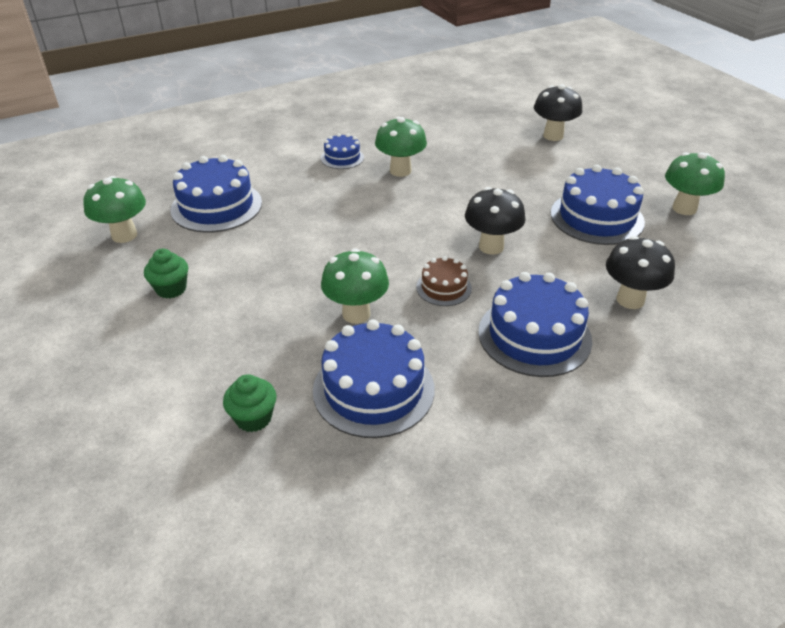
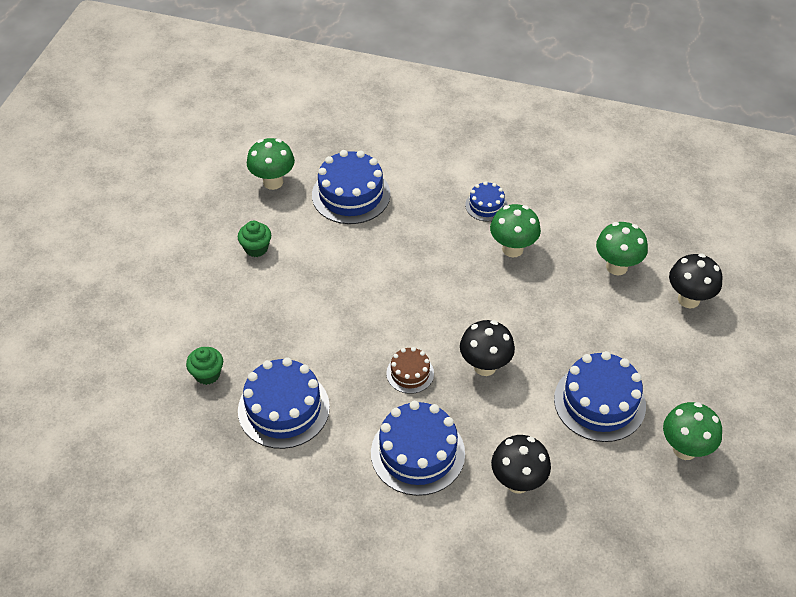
camera: 45 degrees right, 10 degrees up
(356, 314) = (334, 350): green mushroom -> green mushroom (616, 267)

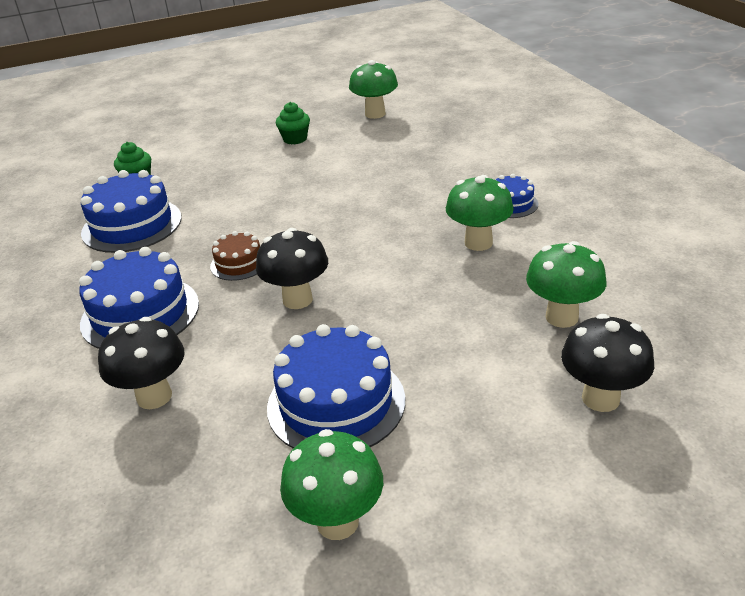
camera: 55 degrees right, 15 degrees down
(351, 194) = (413, 144): blue cake -> none

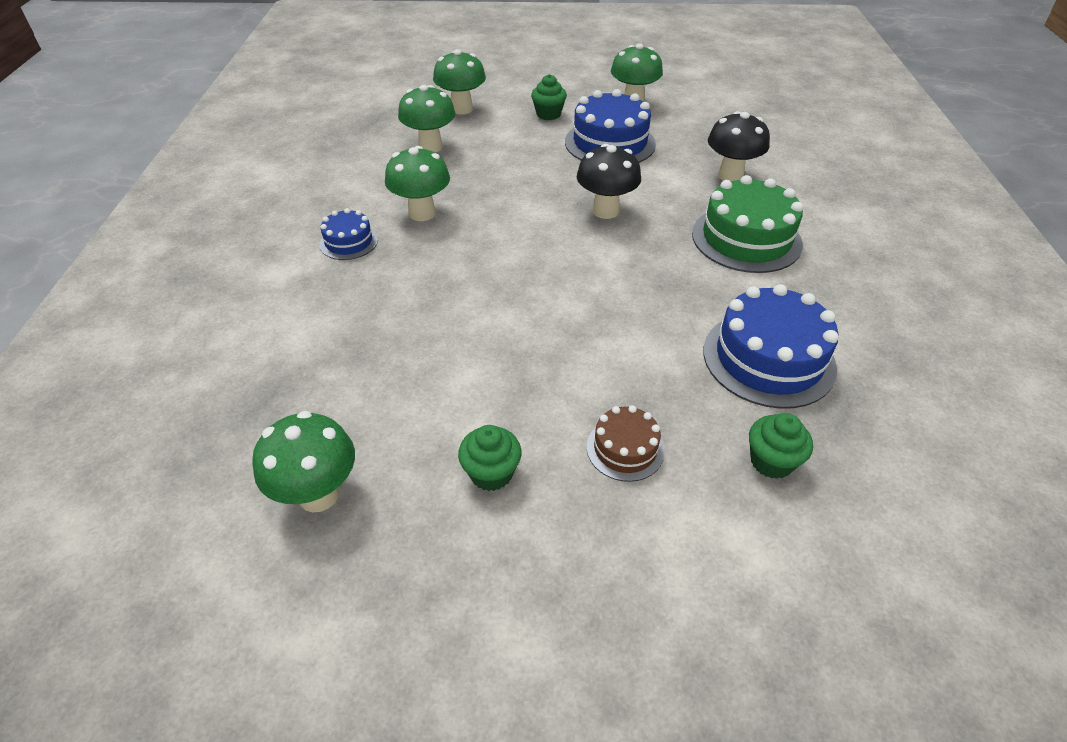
camera: 160 degrees left, 10 degrees up
(140, 313) = (746, 239): blue cake -> green cake
(239, 263) = (646, 261): brown cake -> brown cake (625, 449)
(462, 434) = (548, 114): none -> green cupcake
(600, 398) = (461, 109): black mushroom -> green mushroom

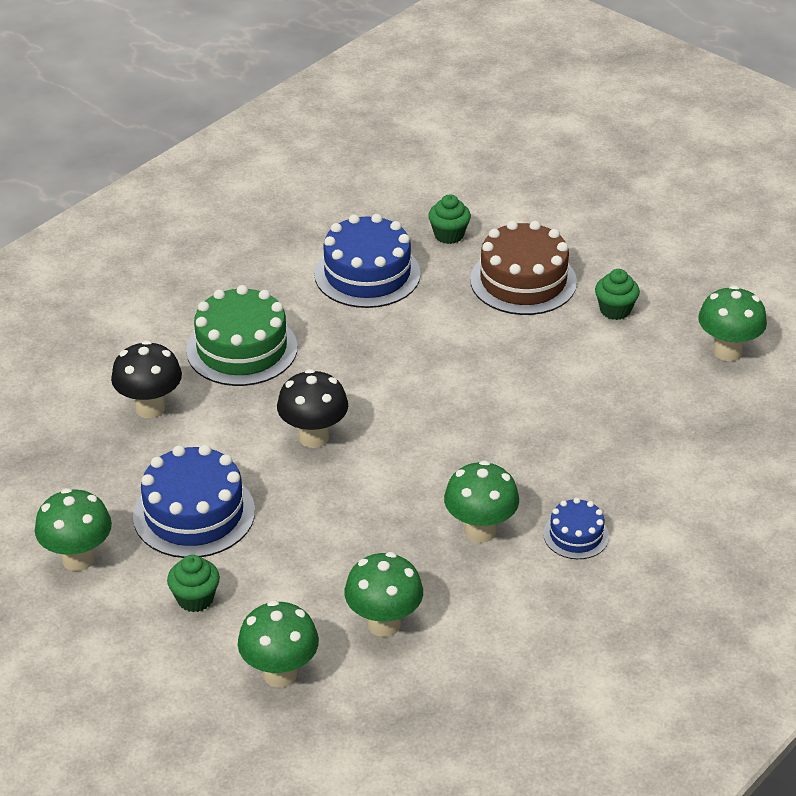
camera: 140 degrees left, 5 degrees down
(625, 449) = (523, 281): brown cake -> brown cake, size x1.88

